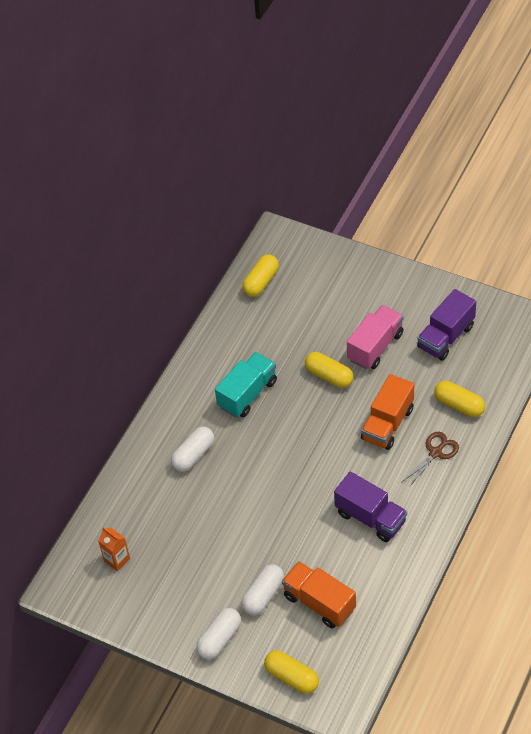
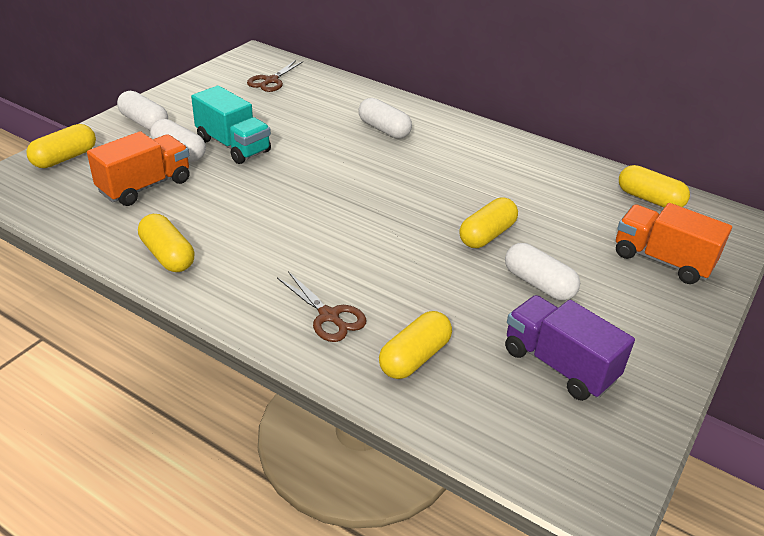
camera: 90 degrees right, 15 degrees down
(117, 559) = (271, 81): orange carton -> brown scissors
(247, 394) = (464, 171): turquoise truck -> turquoise truck (233, 146)
(370, 517) = (244, 240): purple truck -> none
(375, 346) = (538, 284): pink truck -> white capsule
(387, 424) = (394, 276): orange truck -> orange truck (662, 260)
(400, 558) = (168, 255): none -> yellow capsule

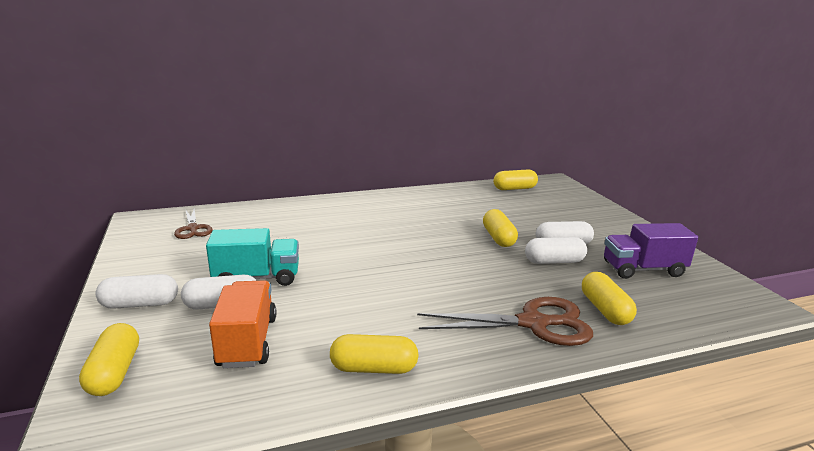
camera: 50 degrees left, 15 degrees down
(329, 316) = (533, 323): brown scissors -> brown scissors, size x1.70
(384, 129) = (335, 219): white capsule -> white capsule (554, 261)
(662, 260) = (571, 208): orange truck -> none

